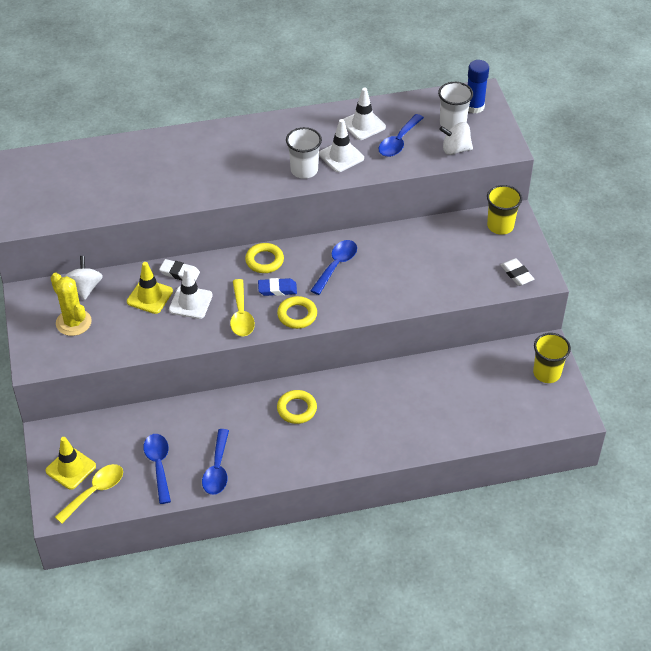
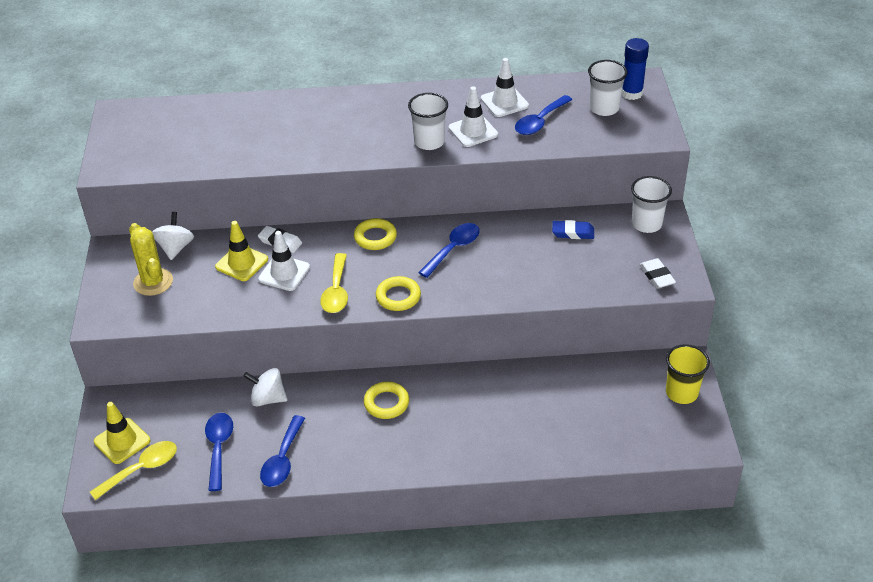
camera: 10 degrees right, 5 degrees down
(277, 289) = (382, 268): blue eraser -> blue eraser (573, 233)
(455, 149) = (602, 134): white spinning top -> white spinning top (268, 398)
(500, 226) = (646, 224): yellow cup -> white cup

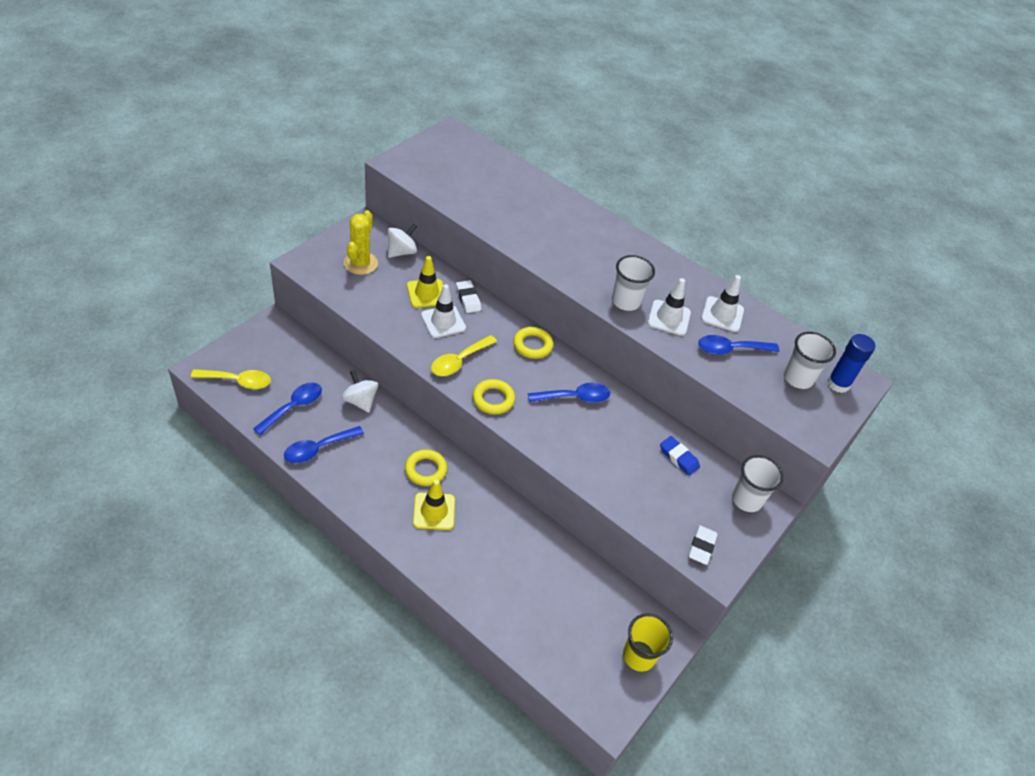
camera: 35 degrees right, 5 degrees up
(122, 441) = (250, 354): yellow traffic cone -> yellow traffic cone (434, 511)

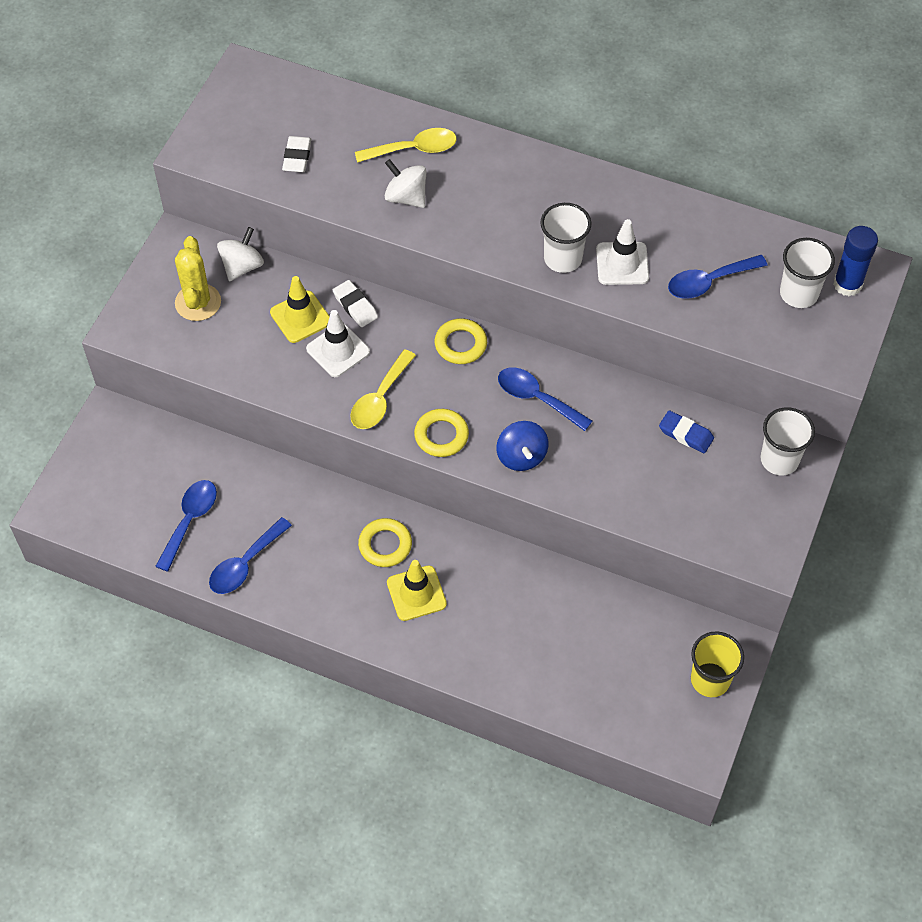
camera: 10 degrees left, 10 degrees up
(237, 381) = (104, 511): yellow spoon -> yellow spoon (413, 149)
(360, 401) = (267, 483): white spinning top -> white spinning top (406, 197)
(547, 432) = (521, 456): none -> blue spinning top
(574, 397) = (537, 398): blue spoon -> blue spoon turned 120 degrees counterclockwise
(701, 547) = (744, 536): white eraser -> white eraser (297, 157)
(722, 314) = (685, 235): white traffic cone -> none

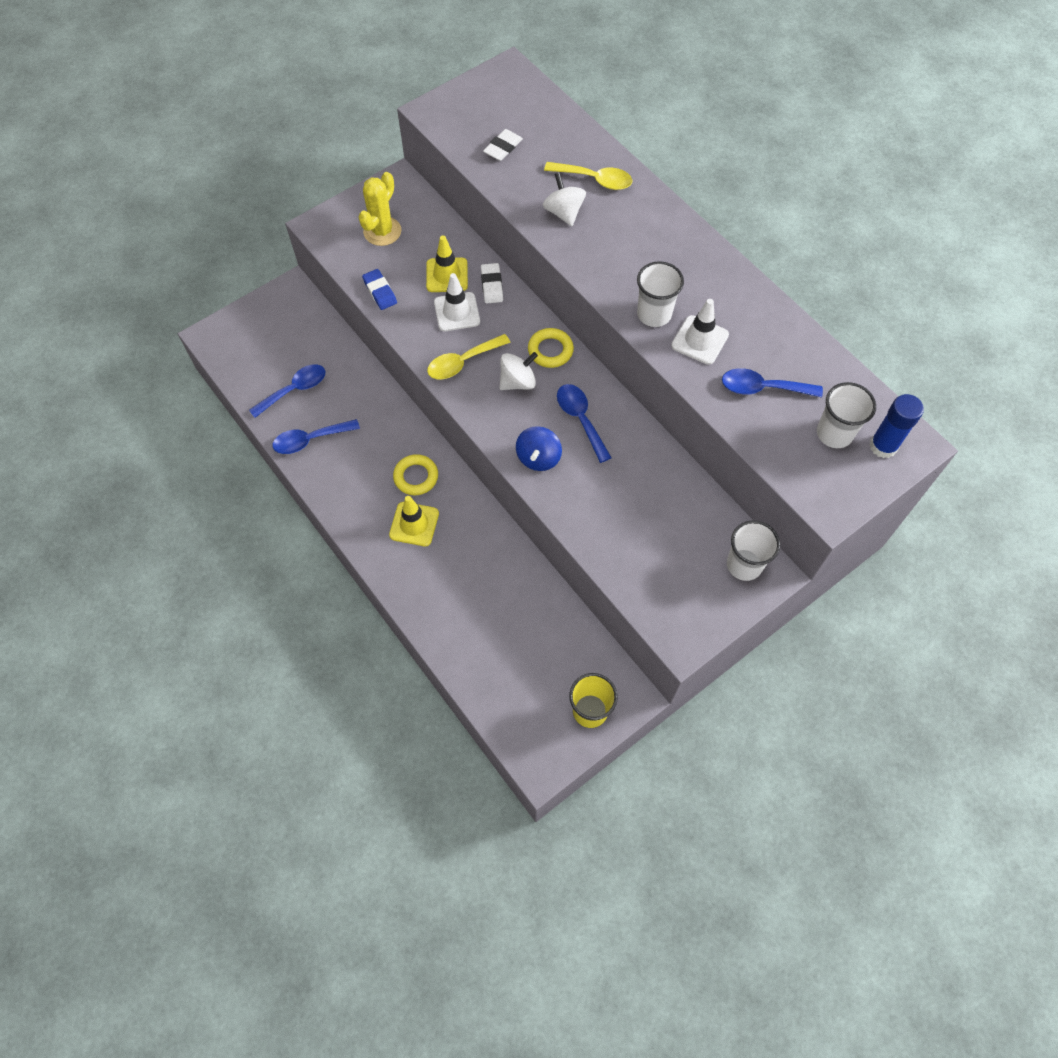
camera: 30 degrees right, 5 degrees up
(242, 266) = (431, 220): white spinning top -> white spinning top (518, 382)
(441, 435) = (489, 412): yellow ring -> none
(685, 434) = (680, 505): blue eraser -> blue eraser (380, 292)

